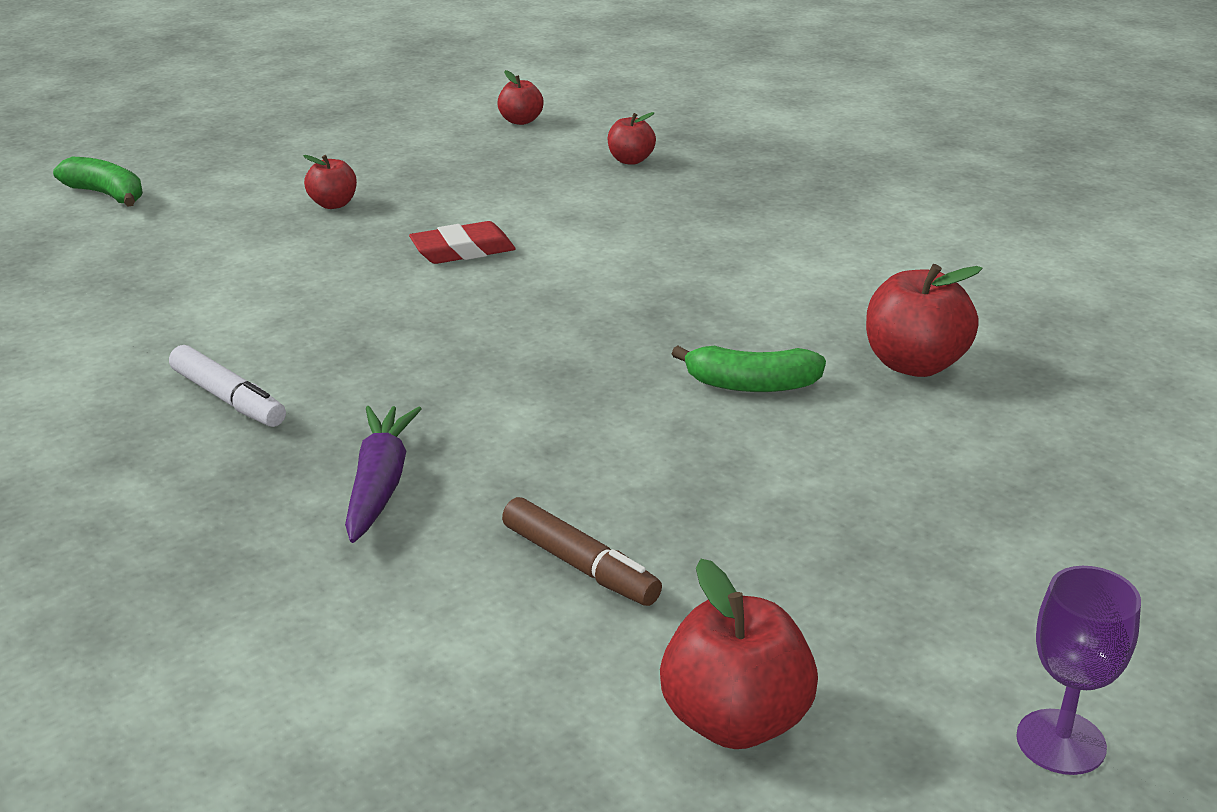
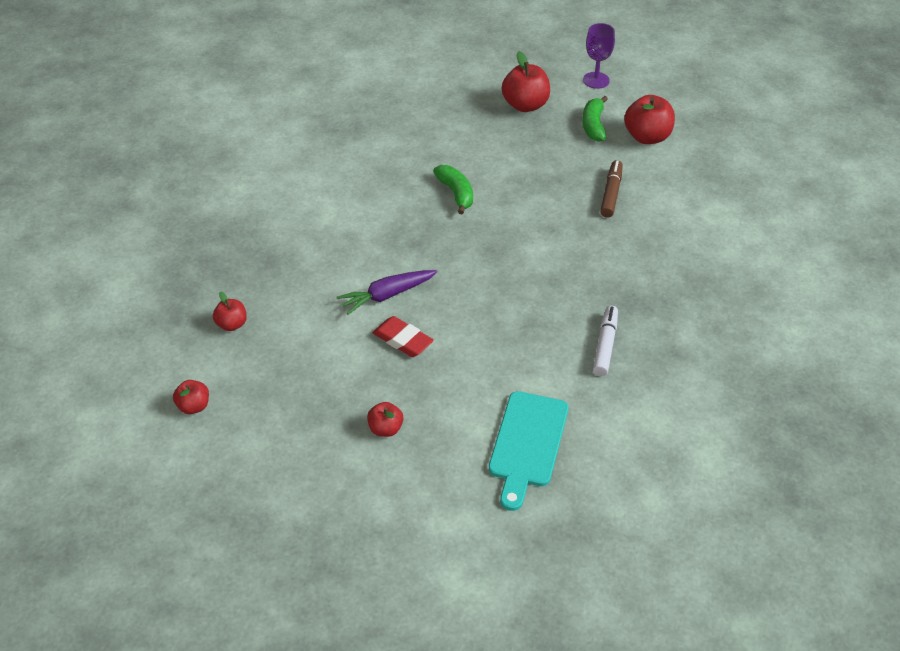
camera: 120 degrees left, 15 degrees up
(106, 194) = (453, 558): green banana -> green banana (593, 125)
(168, 279) = (527, 444): none -> turquoise cutting board
(379, 485) = (616, 264): purple carrot -> purple carrot (387, 295)
(914, 364) = (401, 155): red apple -> red apple (525, 105)

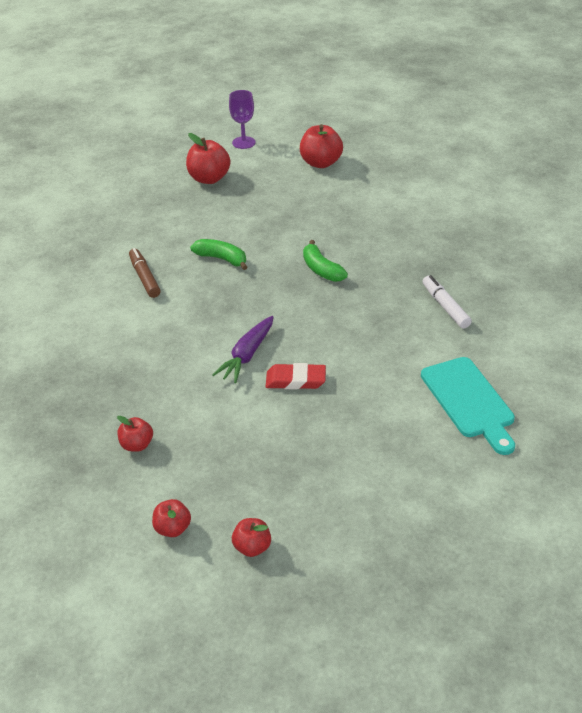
camera: 35 degrees left, 5 degrees down
(385, 429) = (354, 451): red apple -> red apple (252, 547)
(593, 125) = (274, 171): green banana -> green banana (321, 269)
(611, 194) = (337, 209): brown marker -> brown marker (144, 278)

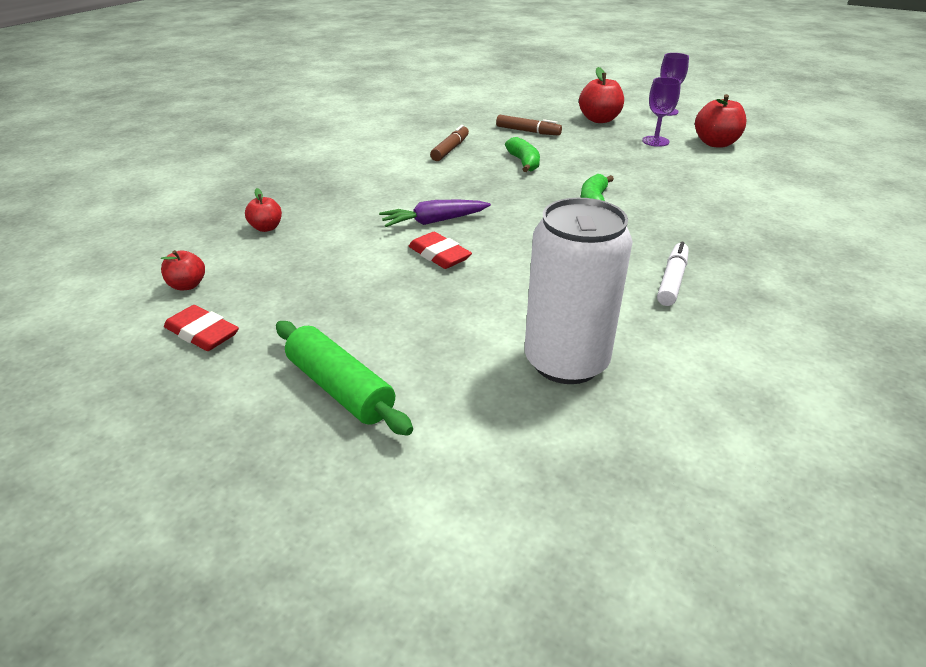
camera: 45 degrees right, 5 degrees down
(174, 222) = (527, 131): none -> brown marker
(252, 547) = (202, 333): red apple -> red eraser
(280, 182) = (655, 141): none -> purple goblet
(391, 509) = (340, 388): none -> green rolling pin
(469, 401) = (566, 362): turquoise cutting board -> white can

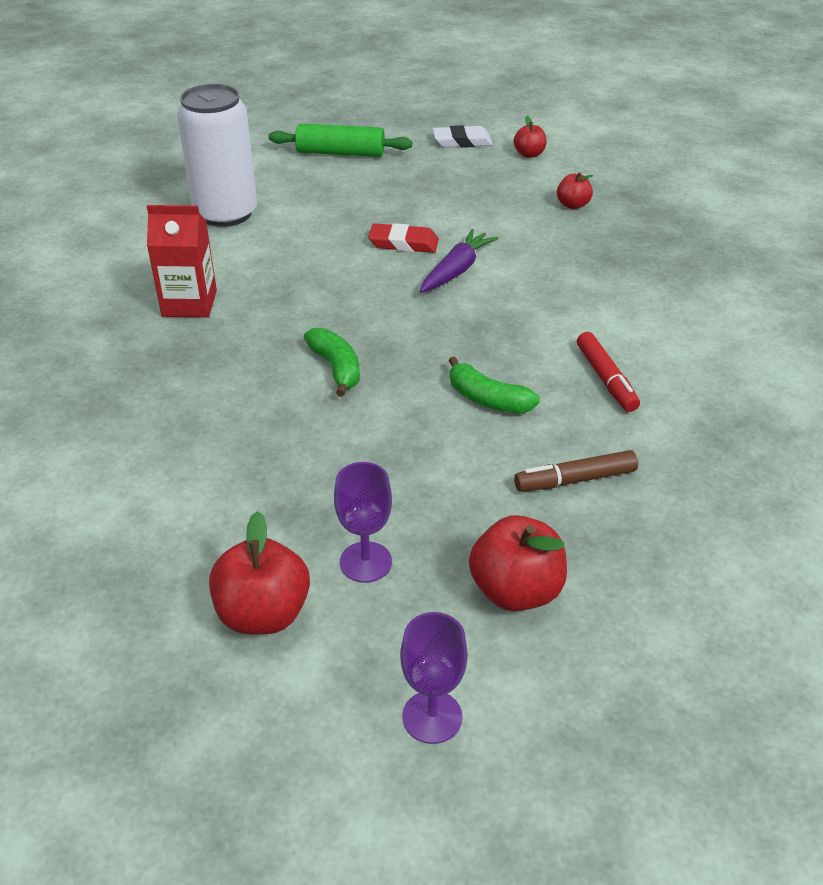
camera: 140 degrees right, 5 degrees up
(202, 333) = (462, 141): red eraser -> white eraser
(450, 149) = (606, 379): brown marker -> red marker
(672, 280) = (189, 303): white marker -> red carton

